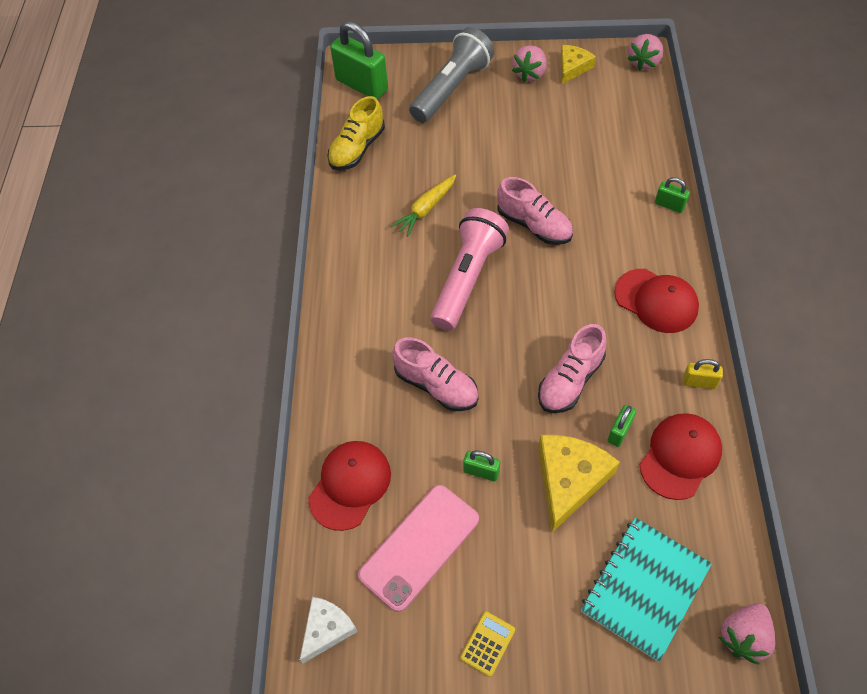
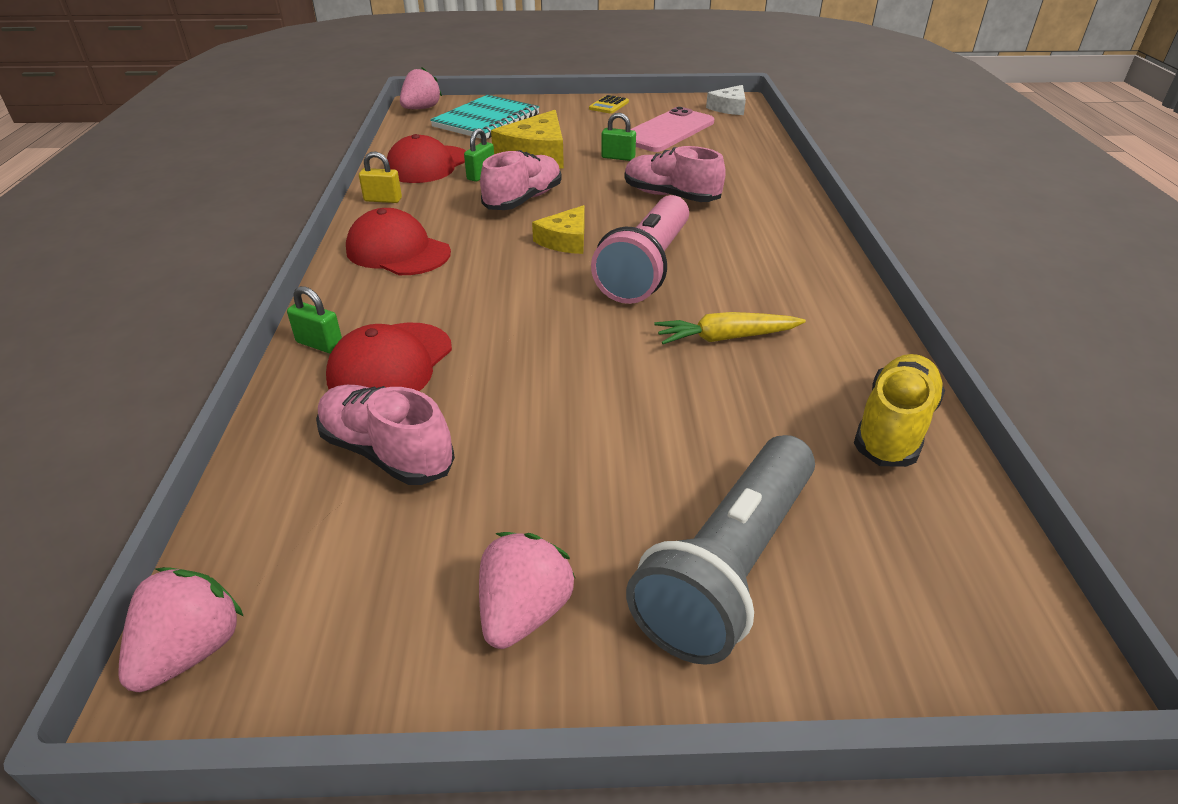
camera: 175 degrees right, 20 degrees down
(350, 485) = (738, 151): red cap -> red cap (391, 364)
(362, 85) = (969, 577): green padlock -> none
(426, 209) = (726, 338): yellow carrot -> yellow carrot turned 135 degrees counterclockwise
(534, 225) = (548, 320): pink shoe -> pink shoe (387, 452)
(573, 67) = (400, 633): yellow cheese -> yellow cheese (565, 240)

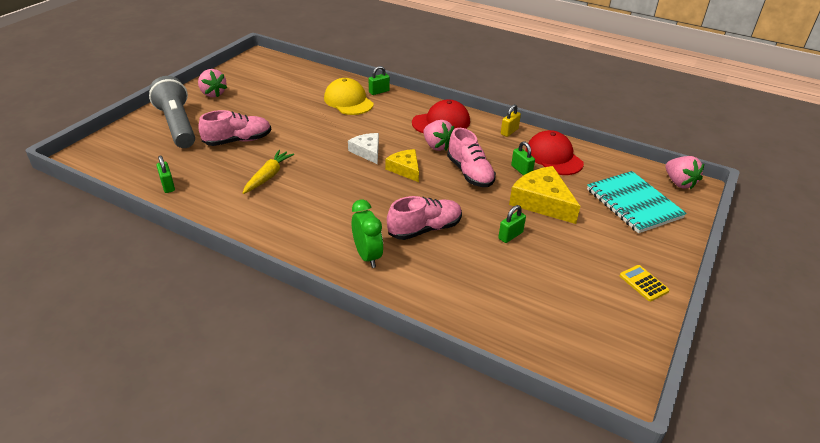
camera: 120 degrees right, 0 degrees up
(191, 650) = (265, 57): pink strawberry -> pink strawberry (437, 146)
(387, 452) = (300, 90): pink shoe -> pink shoe (238, 141)
(391, 364) = (348, 101): red cap -> yellow cap
(646, 268) = (349, 181): pink flashlight -> none
(667, 131) = (551, 288): pink phone -> none
(729, 108) = (595, 367): white cheese -> white cheese (367, 151)
(760, 211) = (367, 256): none -> green clock
(893, 427) = (168, 186): yellow shoe -> green padlock

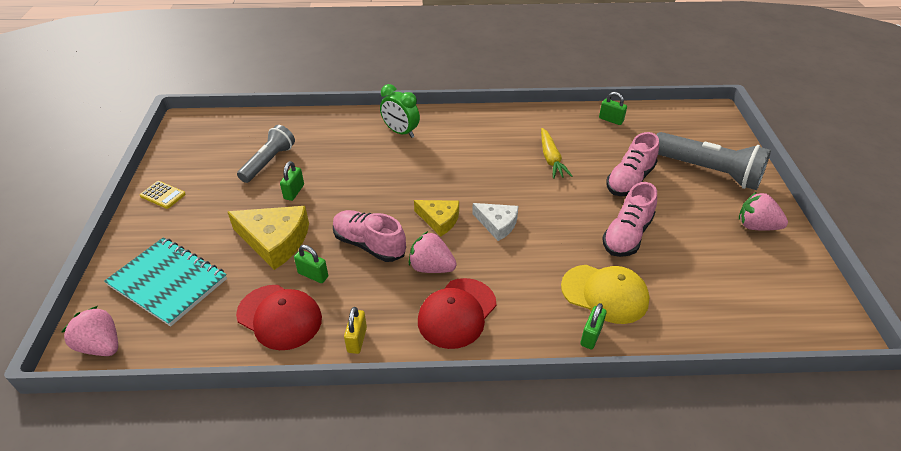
camera: 150 degrees right, 5 degrees up
(424, 229) = (373, 168): pink shoe -> pink shoe (627, 235)
(524, 278) = (269, 162): none -> grey flashlight

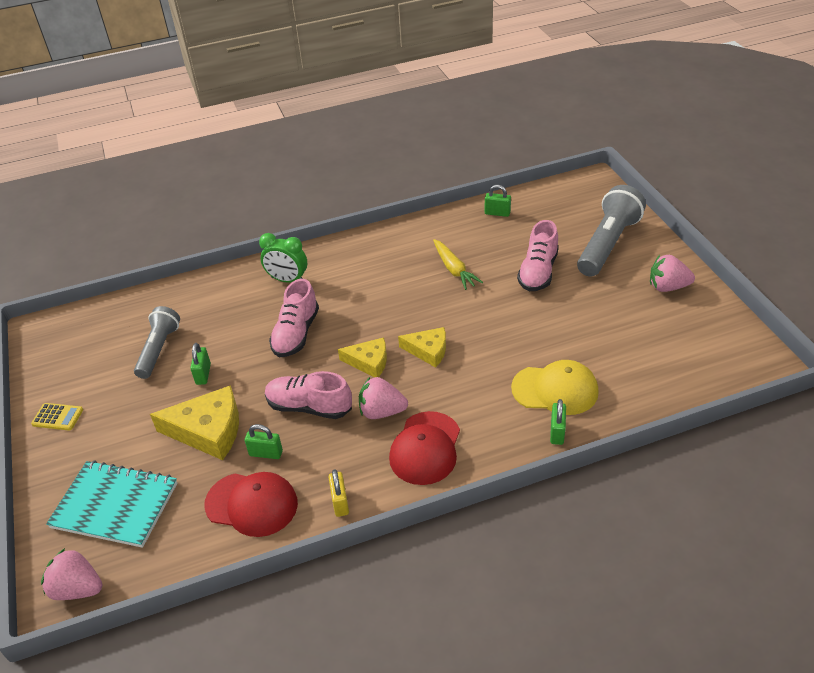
camera: 15 degrees left, 0 degrees up
(497, 224) = (428, 351): white cheese -> yellow cheese
(627, 235) = (555, 327): pink shoe -> pink shoe (296, 334)
(708, 171) = (608, 244): grey flashlight -> grey flashlight turned 75 degrees counterclockwise

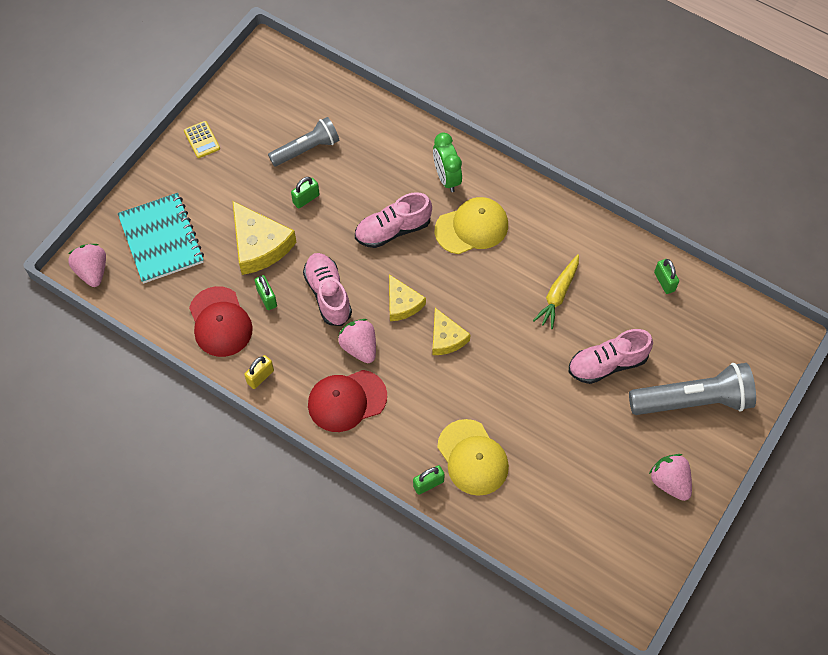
camera: 50 degrees right, 20 degrees up
(346, 287) = (472, 227): none -> yellow cap

